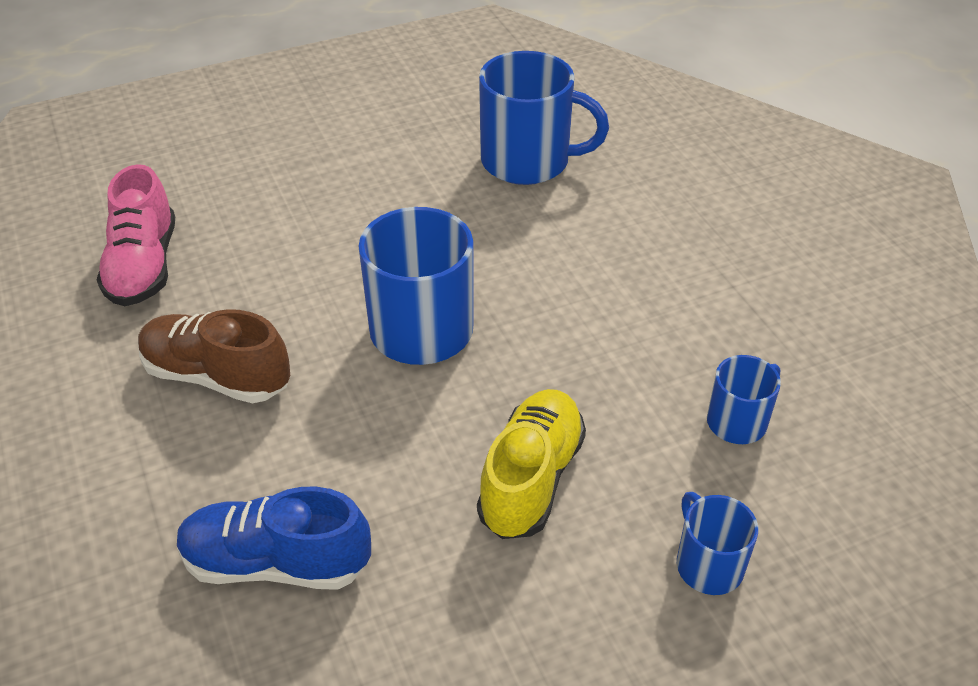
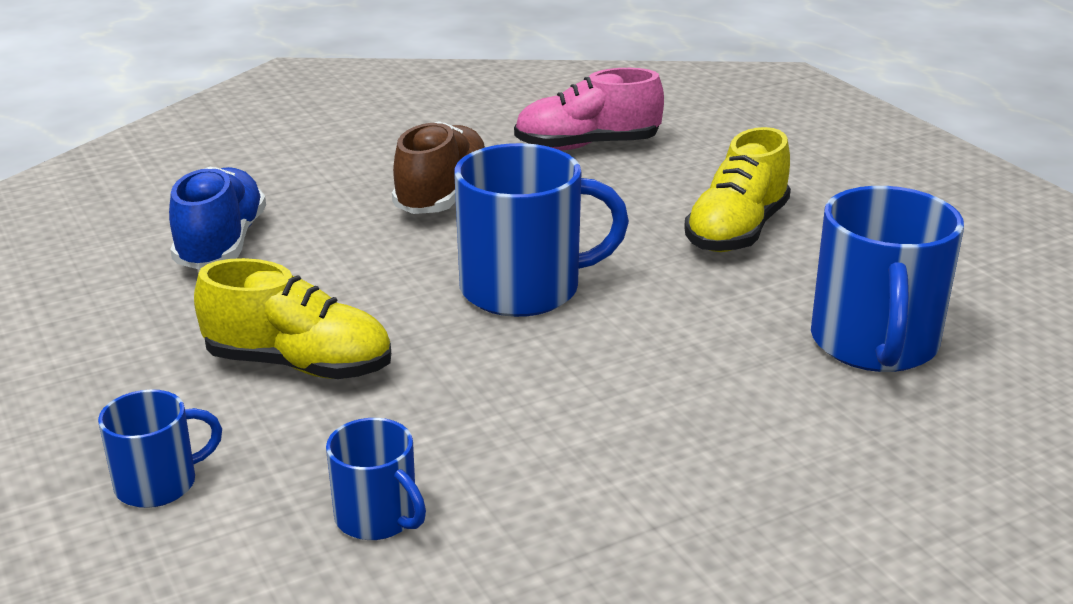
camera: 85 degrees right, 15 degrees down
(350, 197) = (736, 231): none -> yellow shoe

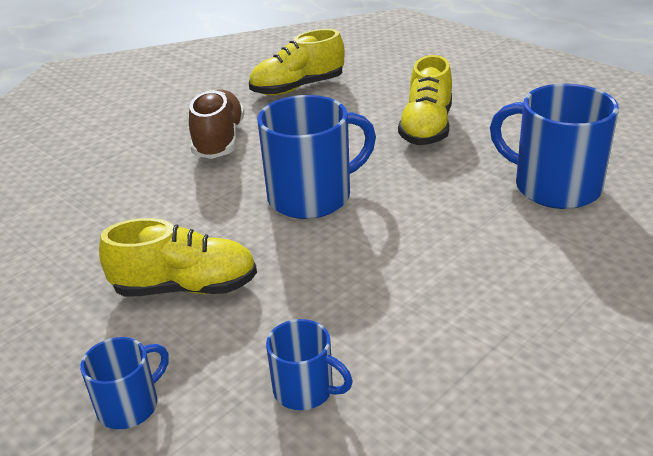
camera: 15 degrees left, 5 degrees up
(221, 244) = (79, 208): blue shoe -> none
(587, 146) = (297, 88): pink shoe -> yellow shoe
(874, 344) = (554, 186): blue mug -> blue mug turned 135 degrees clockwise

